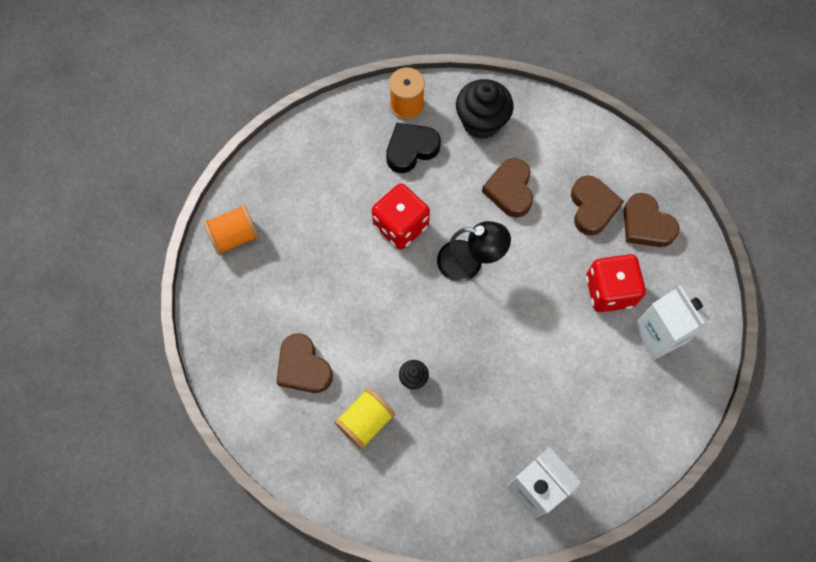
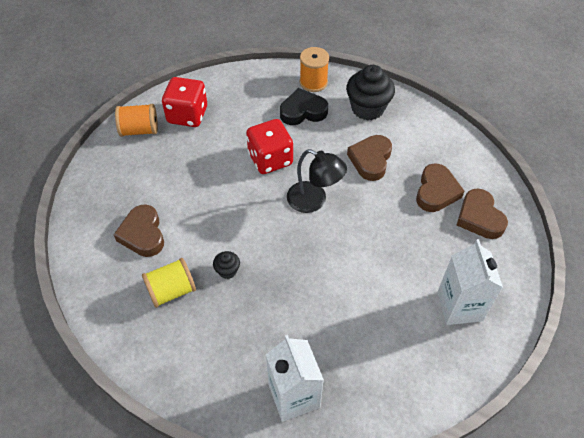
camera: 20 degrees right, 15 degrees down
(609, 291) = (427, 258): red dice -> red dice (187, 115)

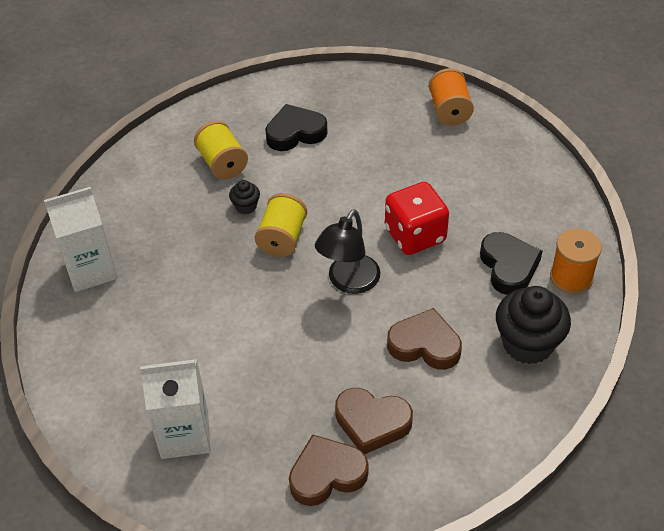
camera: 90 degrees right, 5 degrees down
(143, 234) = (295, 133): brown heart -> black heart
(187, 115) = (481, 150): red dice -> none
(266, 244) = (282, 238): none -> yellow spool

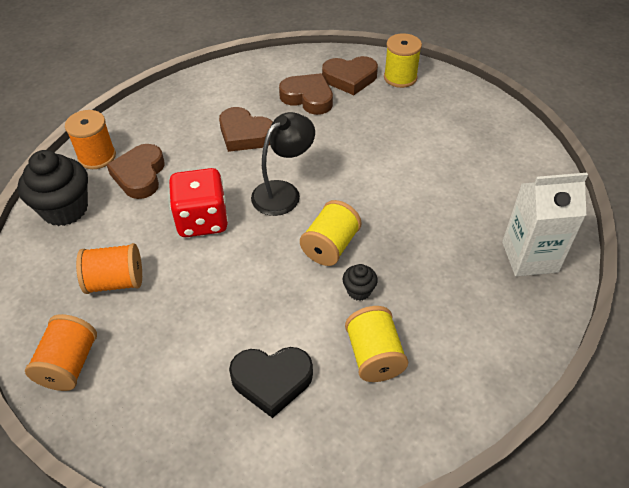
camera: 165 degrees left, 0 degrees up
(184, 434) = (445, 116): white carton -> none
(255, 495) = (400, 77): none -> yellow spool
(457, 168) = (115, 282): none -> orange spool
(508, 267) = (140, 175): black heart -> brown heart
(527, 343) = (168, 120): black cupcake -> black cupcake (65, 209)

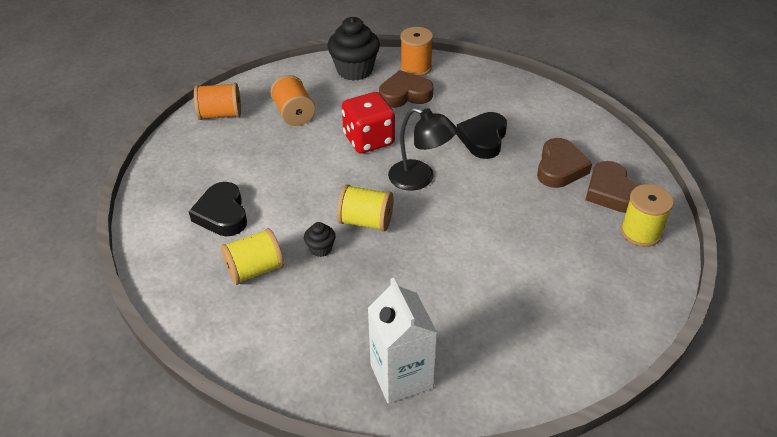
camera: 75 degrees right, 5 degrees down
(245, 134) = (483, 139): brown heart -> black heart

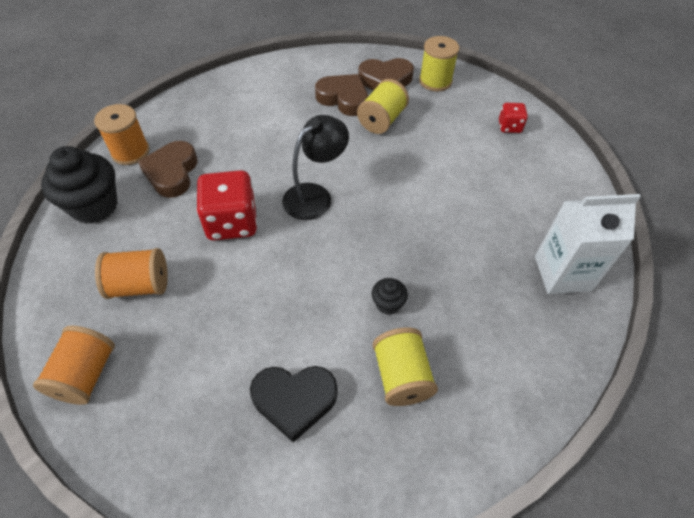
camera: 75 degrees left, 10 degrees up
(366, 221) = (360, 255): yellow spool -> yellow spool (382, 120)
(483, 139) = (279, 134): black heart -> none
(604, 309) = (509, 127): none -> red dice

